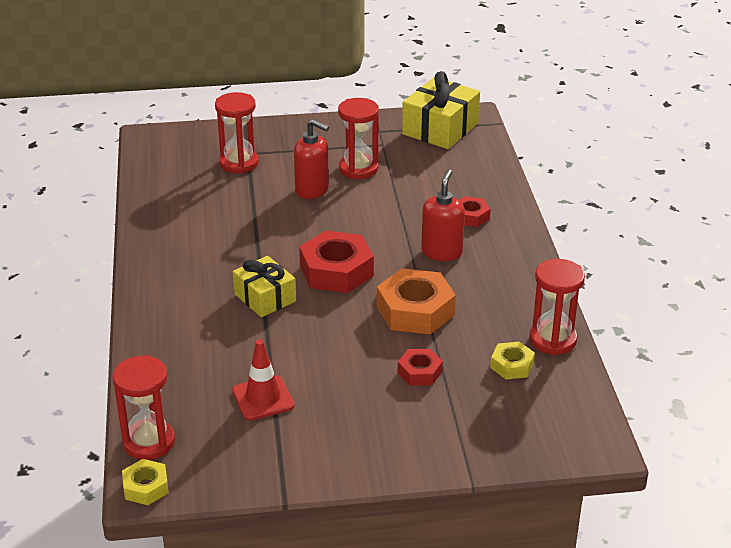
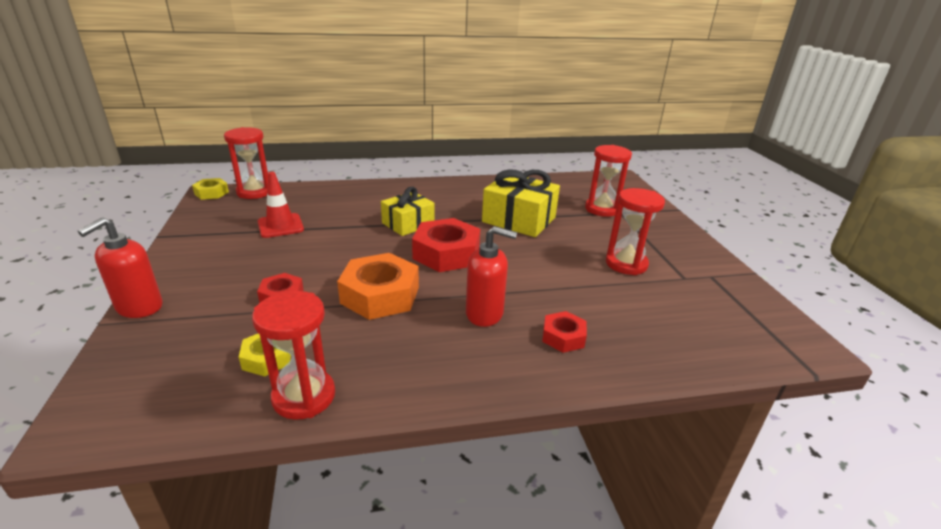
camera: 85 degrees right, 5 degrees down
(312, 190) = (575, 241): red soap dispenser -> red soap dispenser (139, 307)
(440, 129) = (751, 318): yellow gift -> yellow gift (519, 219)

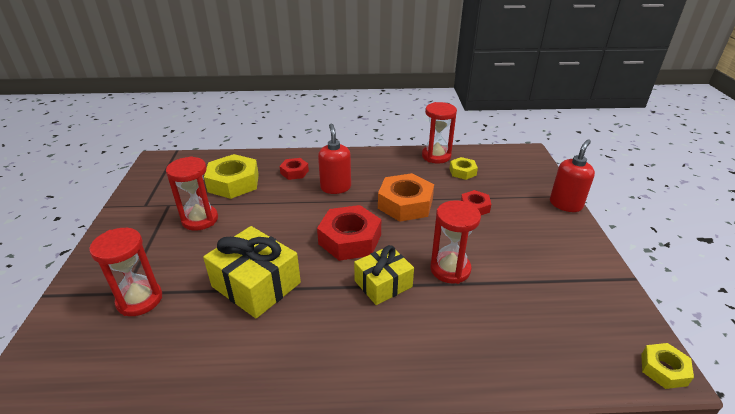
camera: 170 degrees left, 5 degrees up
(255, 192) = (604, 369): red hourglass -> red hourglass (450, 269)
(280, 226) = (521, 288): red traffic cone -> none
(485, 314) = (335, 187): red soap dispenser -> red soap dispenser turned 60 degrees clockwise
(639, 312) = (233, 183): none -> yellow nut

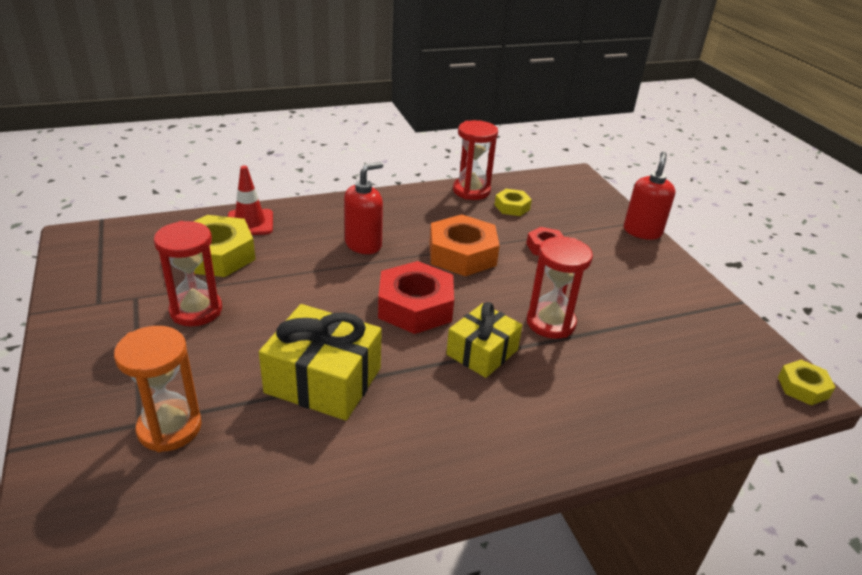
camera: 20 degrees left, 0 degrees up
(140, 300) = (169, 428): red hourglass -> orange hourglass
(266, 163) = (250, 223): none -> red traffic cone
(294, 172) = (297, 231): red nut -> none
(335, 187) = (363, 244): red soap dispenser -> red soap dispenser turned 75 degrees clockwise

